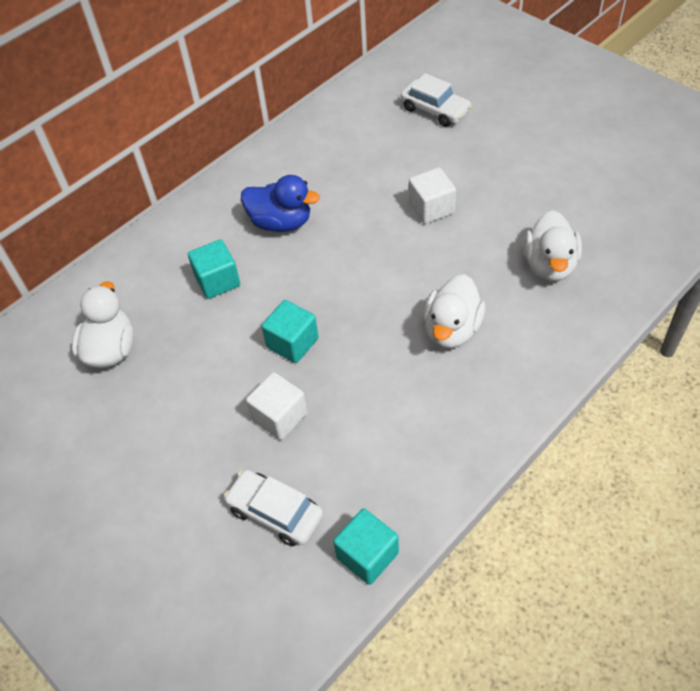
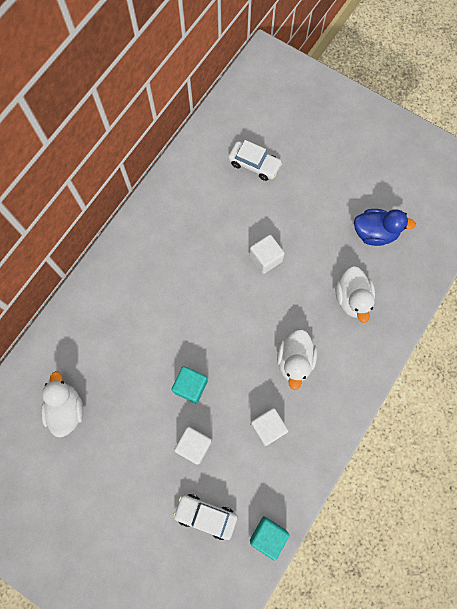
camera: 15 degrees left, 20 degrees up
(217, 281) = (127, 341): turquoise cube -> none
(281, 222) = (161, 284): blue duck -> blue duck (374, 233)
(395, 408) = (268, 427): none -> white cube

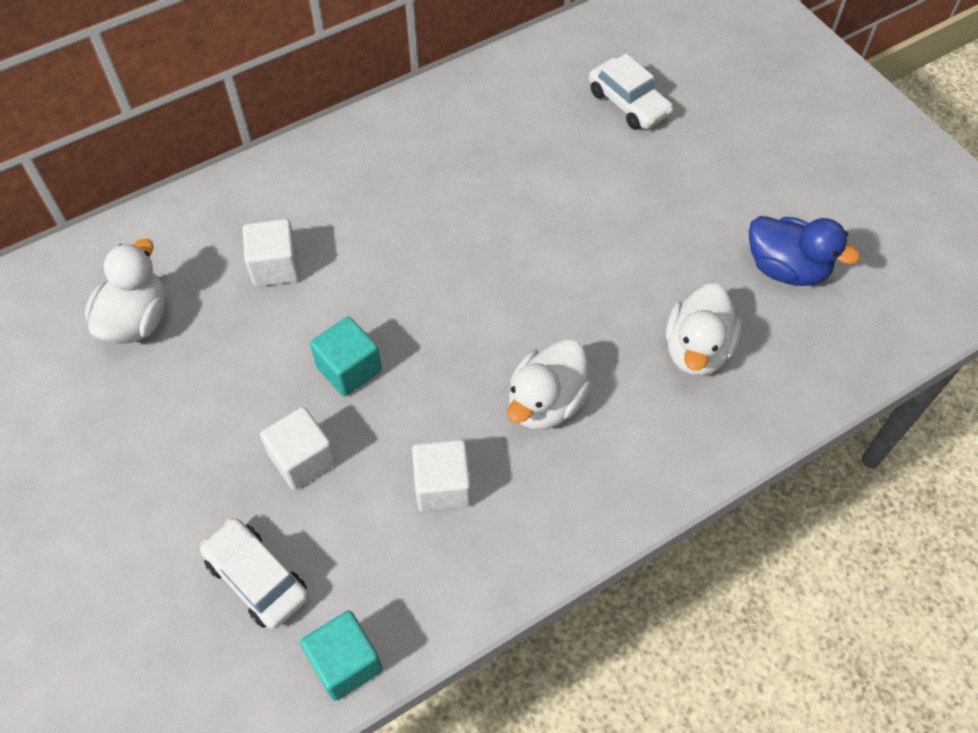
camera: 25 degrees right, 15 degrees down
(265, 258) = (577, 235): white cube -> white cube (275, 266)

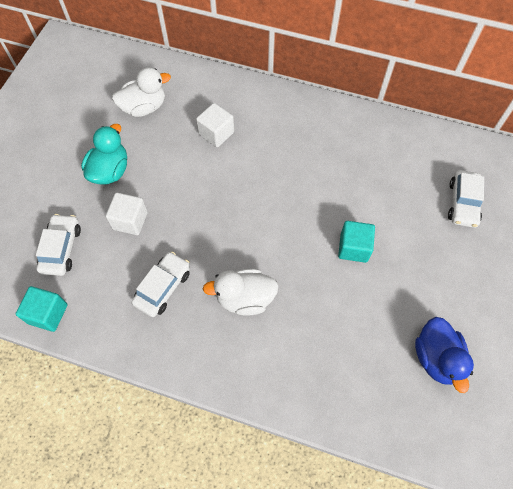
camera: 50 degrees right, 5 degrees up
(195, 432) = (110, 171): none -> turquoise duck
(349, 369) = (190, 203): turquoise cube -> turquoise cube (353, 248)
(442, 486) = (163, 287): white cube -> white car
(696, 350) = (340, 348): white duck -> none

